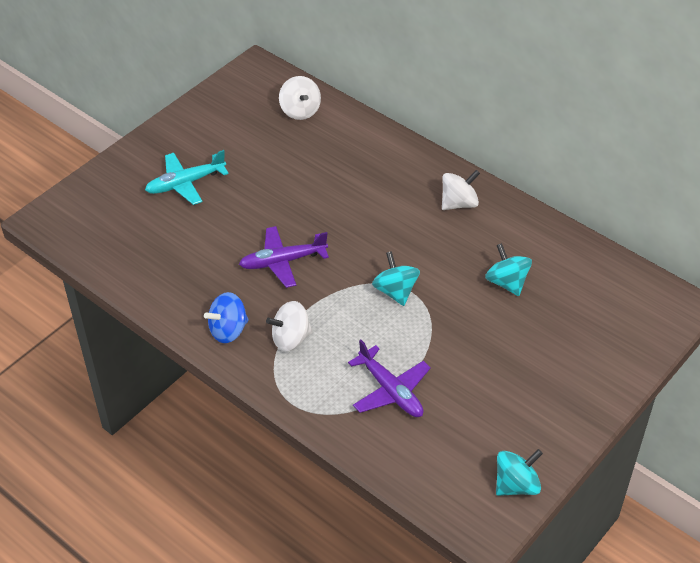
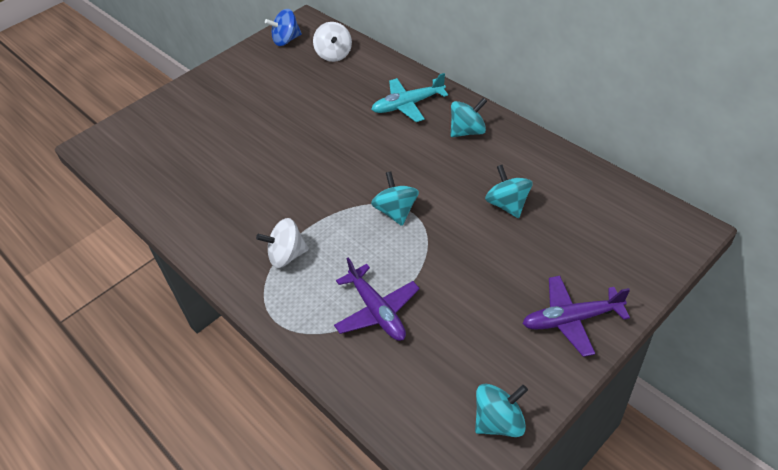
camera: 10 degrees right, 0 degrees up
(185, 183) = (221, 114): turquoise plane -> turquoise plane (408, 105)
(228, 330) = (229, 246): blue spinning top -> blue spinning top (286, 40)
(283, 261) = (294, 183): purple plane -> purple plane (571, 319)
(459, 203) = (468, 131): white spinning top -> turquoise spinning top

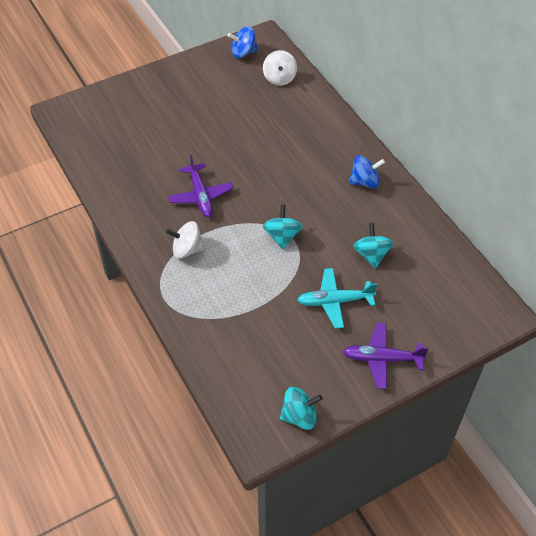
camera: 10 degrees right, 5 degrees up
(377, 311) = (241, 312): purple plane -> purple plane (200, 196)
(408, 105) = (325, 144): turquoise plane -> turquoise plane (335, 301)
(468, 131) = (365, 182): turquoise spinning top -> blue spinning top

